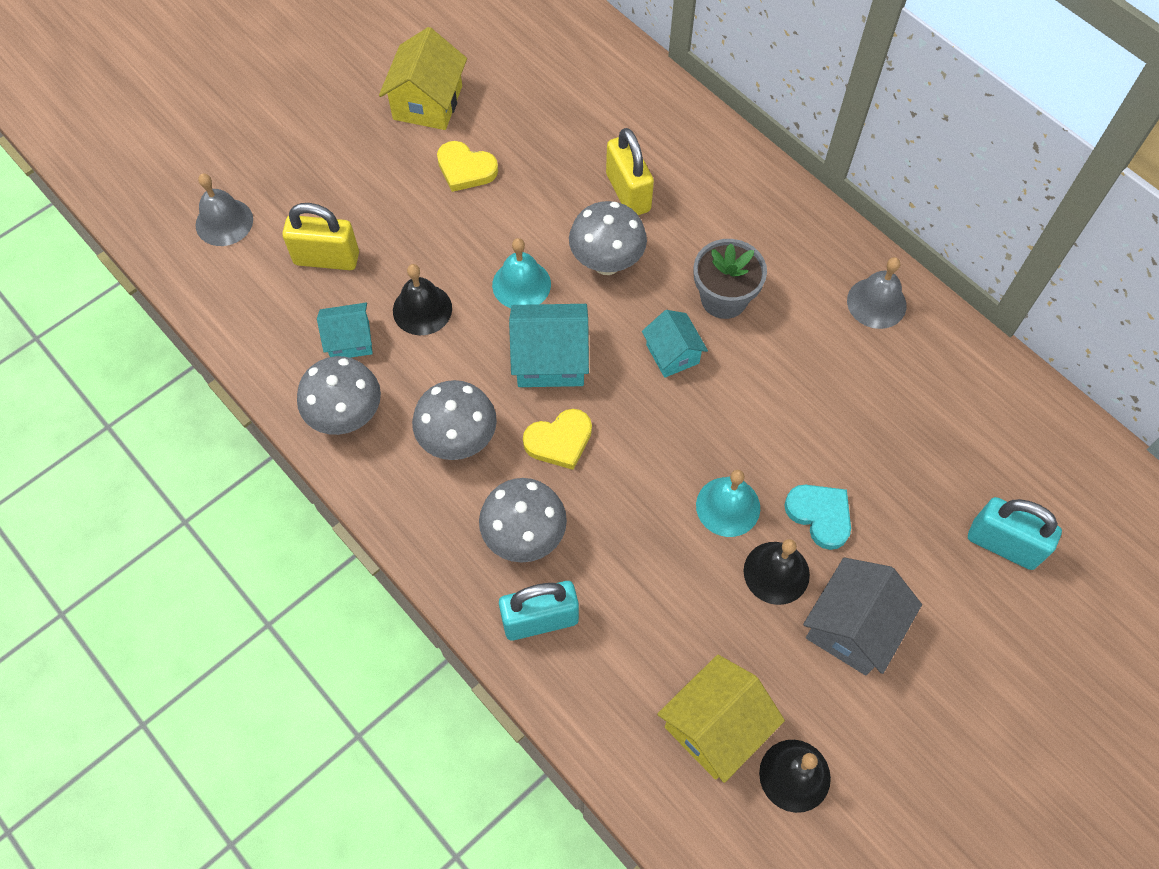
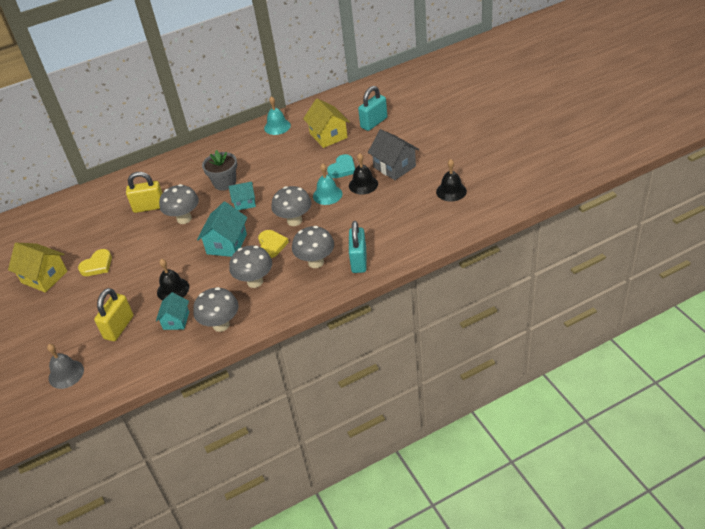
camera: 70 degrees left, 20 degrees down
(521, 284) = (179, 250): turquoise bell -> turquoise bell (277, 126)
(636, 463) = (294, 221): none -> grey mushroom
(715, 727) = (425, 211): yellow house -> yellow house (328, 135)
(820, 515) = (342, 169): turquoise heart -> turquoise heart turned 150 degrees clockwise
(876, 303) = (251, 139): grey bell -> none

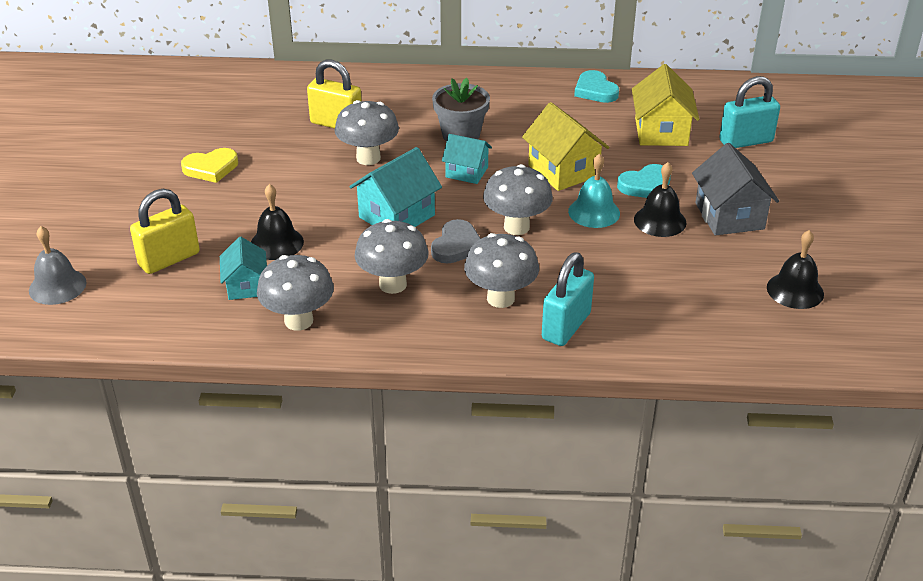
camera: 25 degrees right, 5 degrees down
(44, 277) = (137, 154): yellow house -> yellow house (563, 171)
(176, 320) = (246, 286): turquoise house -> turquoise house turned 45 degrees counterclockwise
(271, 245) = (456, 246): yellow heart -> grey heart
(277, 126) = (595, 90): turquoise bell -> turquoise heart

